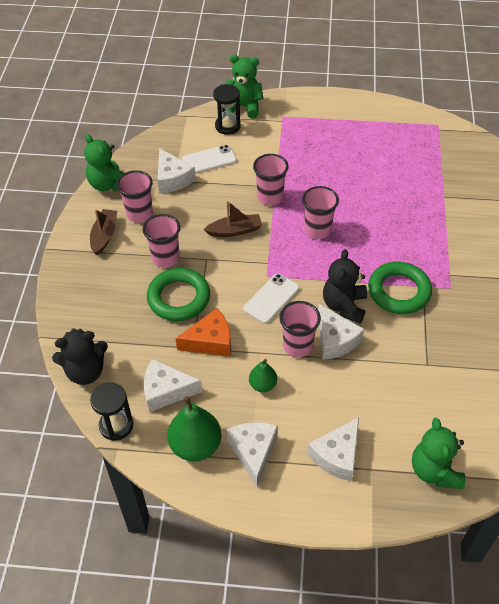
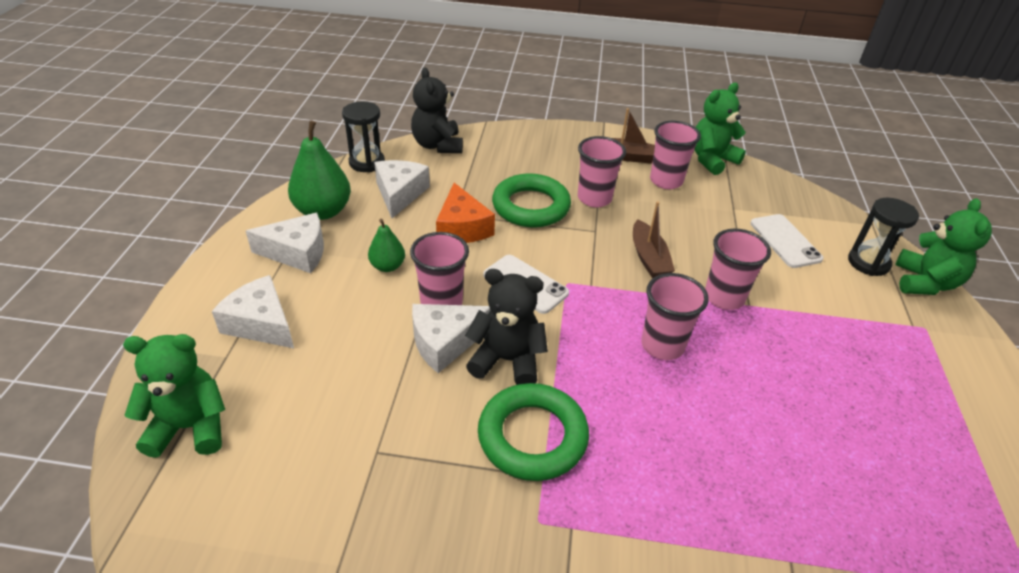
camera: 90 degrees right, 10 degrees down
(172, 179) = (736, 207): white cheese -> none

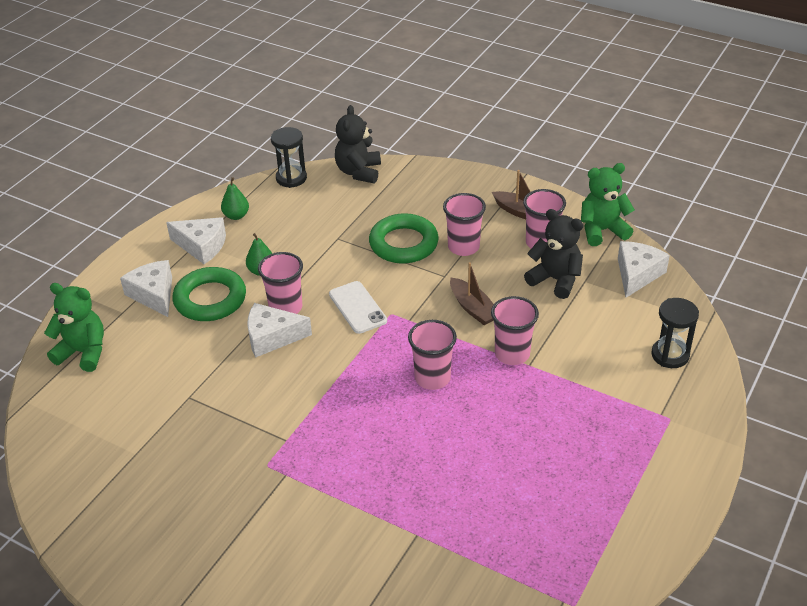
camera: 25 degrees right, 0 degrees up
(323, 211) = (236, 216): green pear -> green pear, size x0.56
(400, 194) = (303, 212): white cheese -> white cheese (637, 274)
(462, 228) = (336, 251): orange cheese -> none
(507, 360) = (308, 360): black teddy bear -> black teddy bear (555, 280)
(532, 436) = (295, 414): green ring -> green ring (210, 299)
(649, 258) = (473, 308): brown boat -> brown boat turned 45 degrees counterclockwise
(785, 241) = (608, 320): white phone -> none
(925, 283) = (708, 383): green teddy bear -> none

